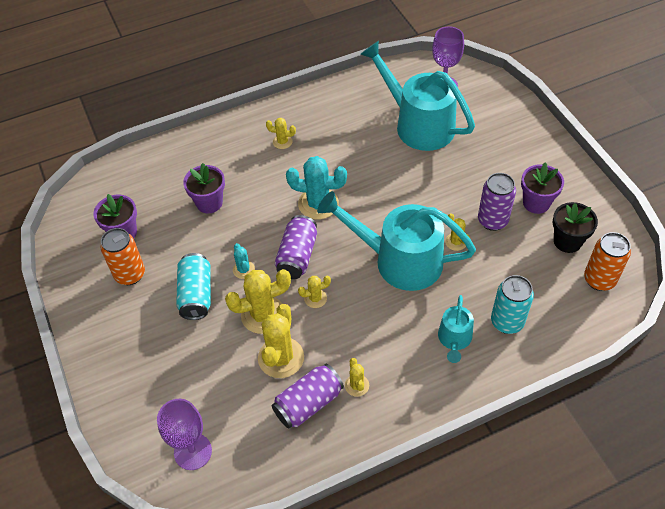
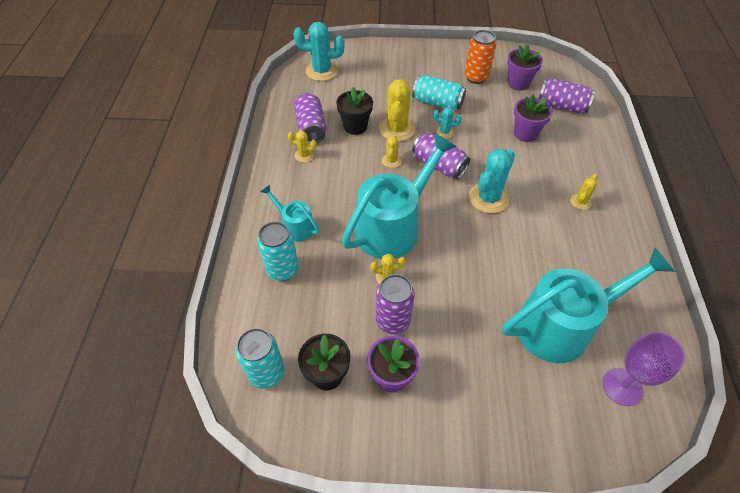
camera: 115 degrees right, 0 degrees up
(148, 186) = (561, 106): none -> purple can
(193, 451) = (322, 71): purple goblet -> turquoise cactus
(281, 358) = (355, 126): yellow cactus -> black flower pot
(599, 280) = (267, 373): orange can -> turquoise can

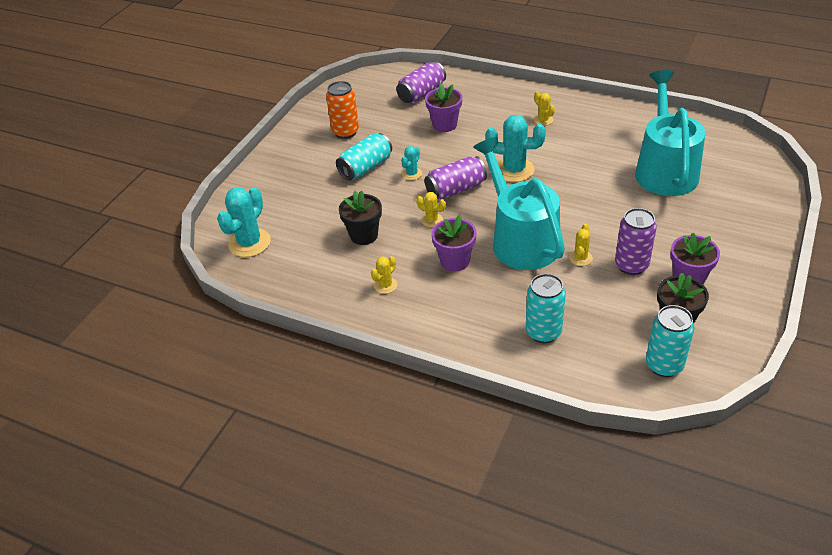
camera: 65 degrees left, 10 degrees down
(295, 226) = (488, 312): turquoise watering can -> none
(311, 127) = (343, 271): purple can -> none
(397, 129) = (387, 205): yellow cactus -> none
(488, 198) = (514, 170): turquoise cactus -> turquoise cactus turned 45 degrees counterclockwise
(518, 83) = (373, 108): purple flower pot -> purple flower pot (455, 261)
(622, 387) = (726, 158): purple goblet -> none

